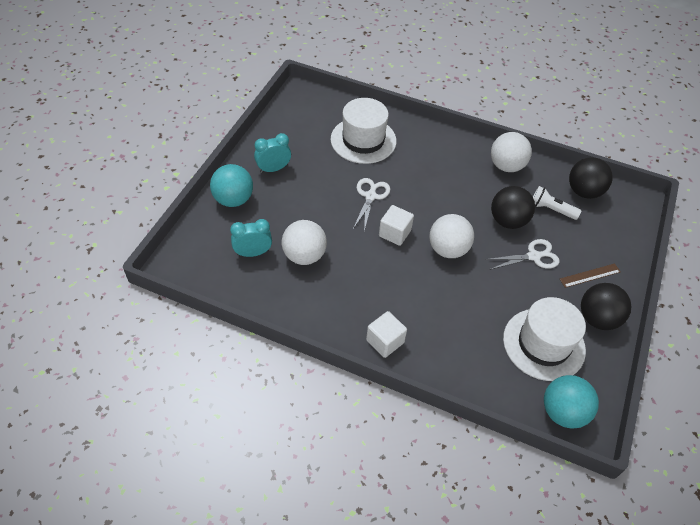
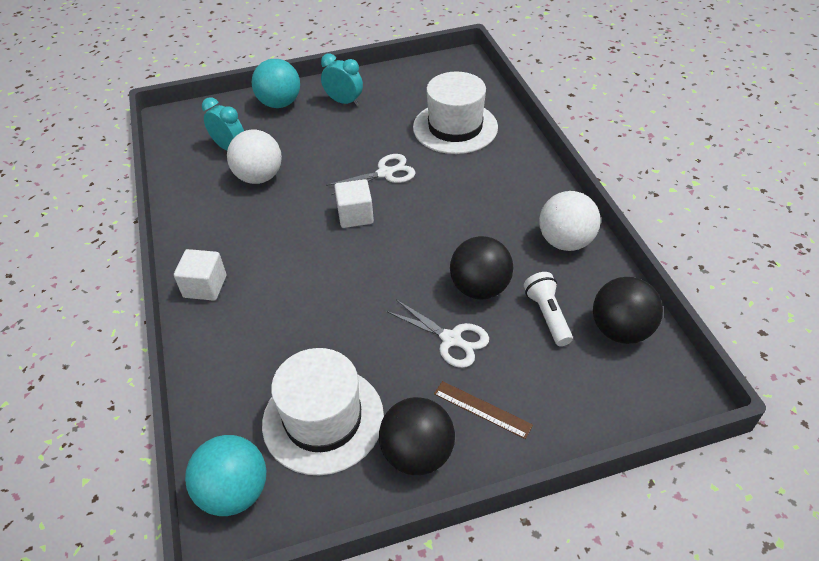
camera: 55 degrees right, 5 degrees down
(448, 249) = (378, 264): white ball -> none

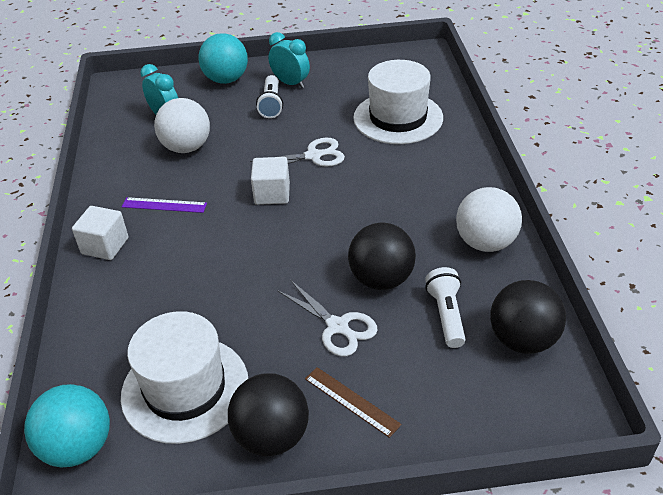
camera: 10 degrees right, 5 degrees down
(253, 238) = (164, 205): none -> purple ruler
(331, 125) = (271, 104): none -> white flashlight

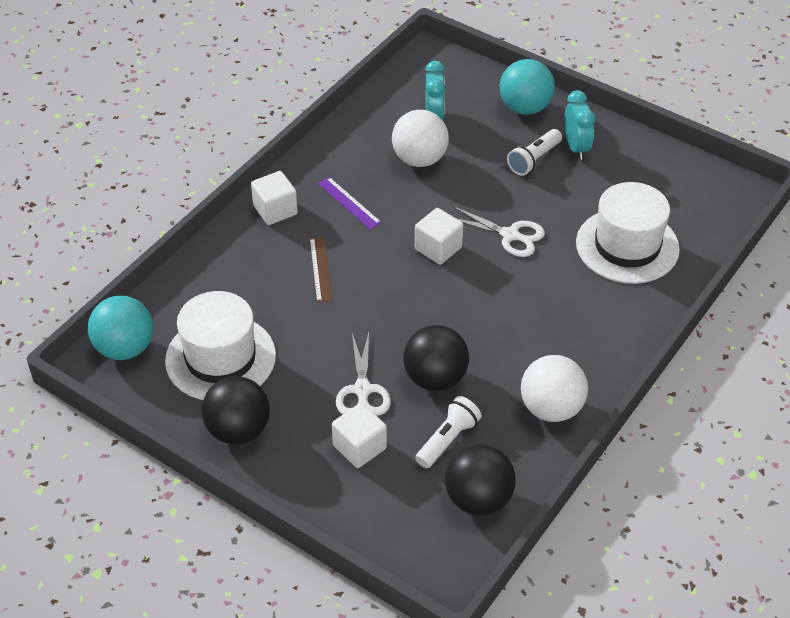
camera: 40 degrees right, 5 degrees up
(351, 401) = (311, 447): brown ruler -> brown ruler (320, 269)
(389, 371) = (359, 447): none -> white cube

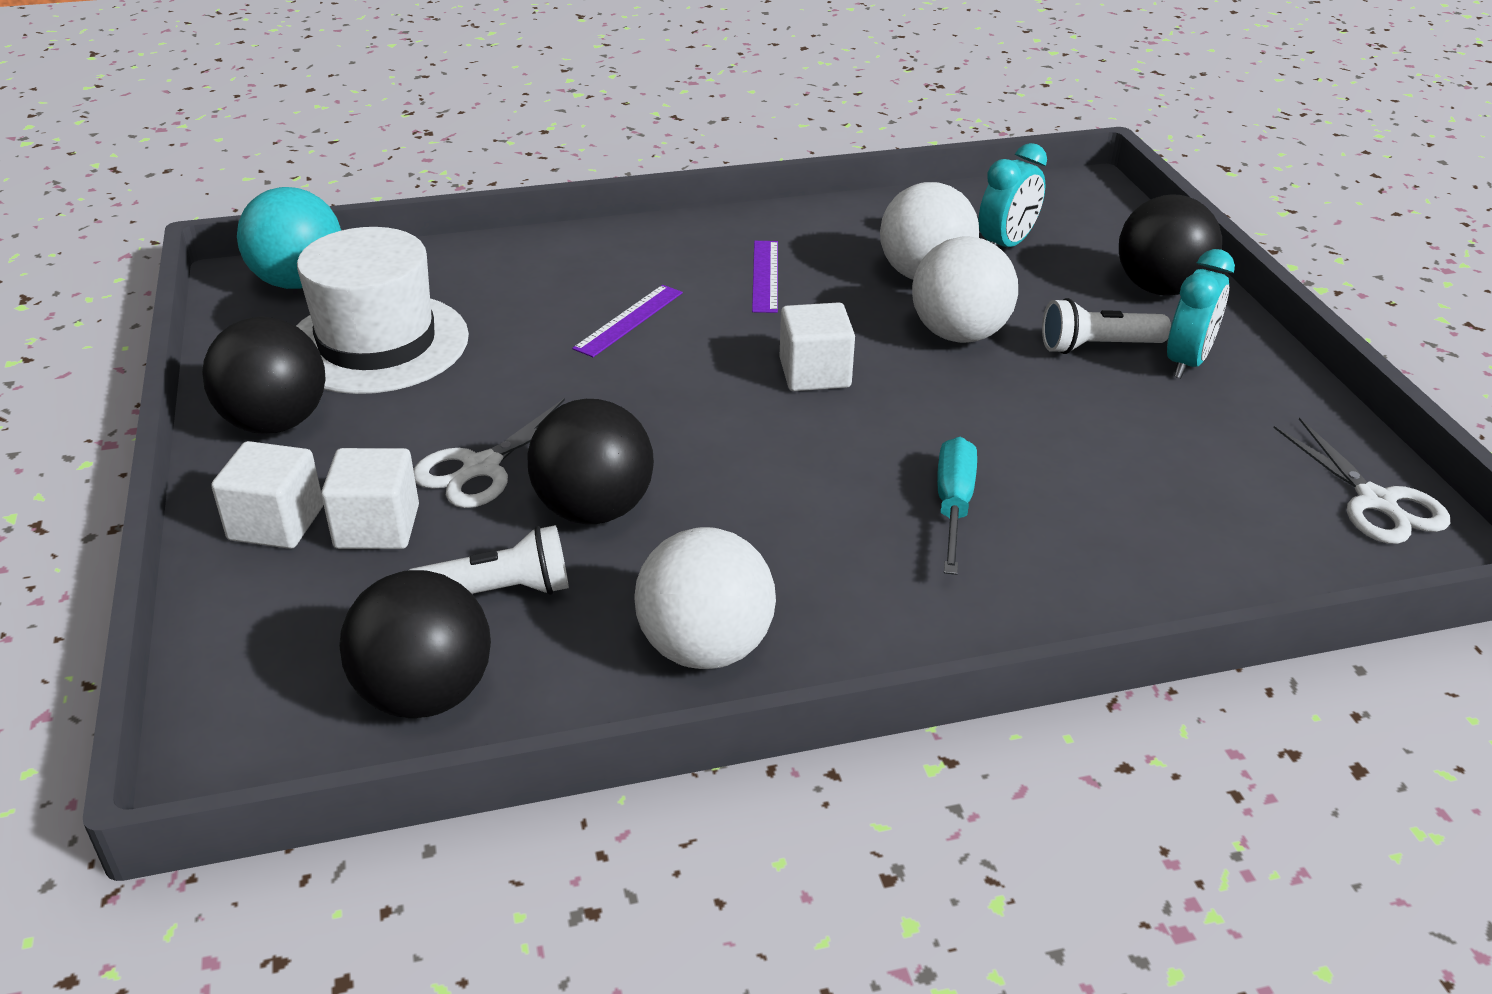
camera: 40 degrees right, 10 degrees down
(275, 210) = (664, 242): white cube -> white cube (276, 523)
(320, 269) = (629, 320): brown ruler -> purple ruler
(472, 187) = (959, 334): none -> white ball
(510, 235) = (942, 410): white scissors -> white scissors (1376, 502)
(525, 108) = (1160, 289): turquoise ball -> black ball
(566, 283) = (953, 506): none -> turquoise screwdriver
(627, 246) = (1122, 513): white hat -> none

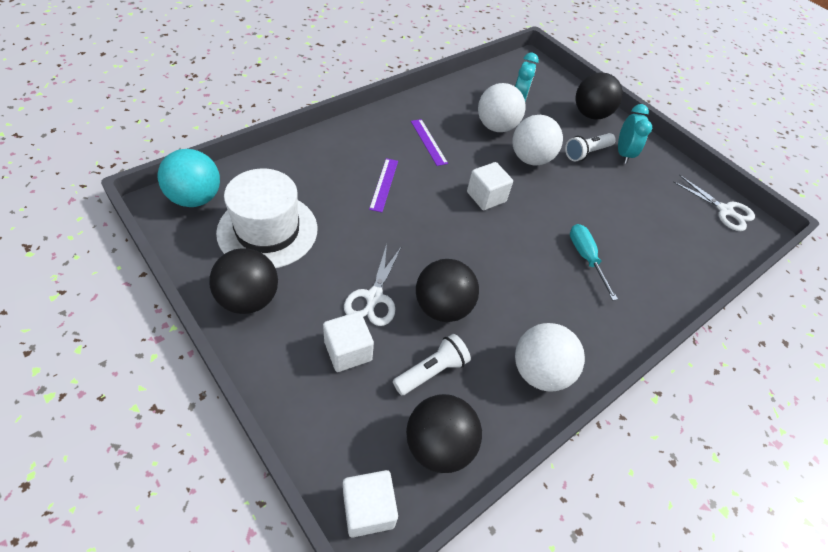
camera: 30 degrees left, 15 degrees up
(276, 523) = (295, 365): white cube -> white cube (368, 509)

